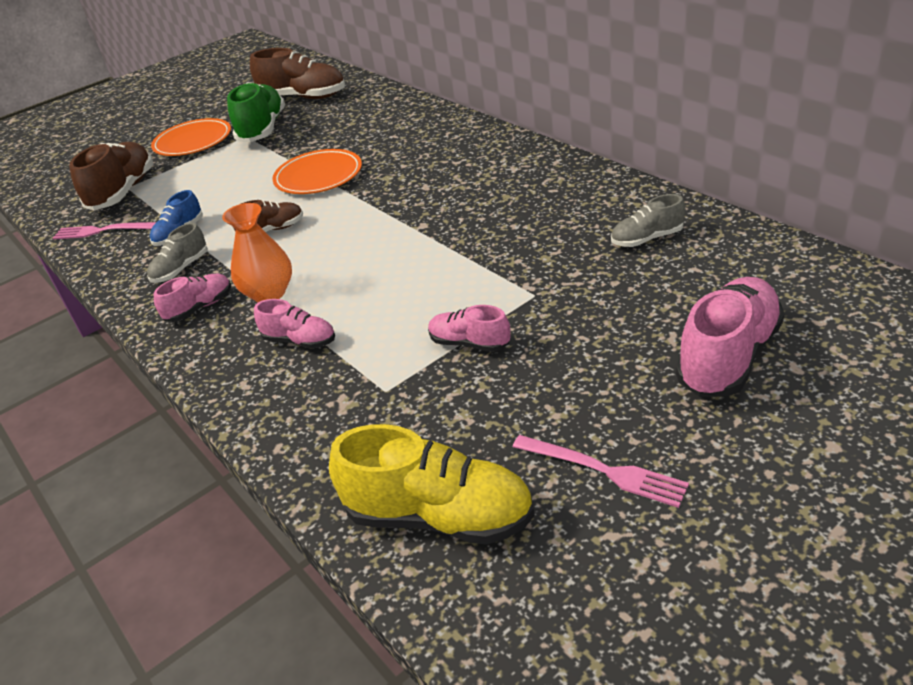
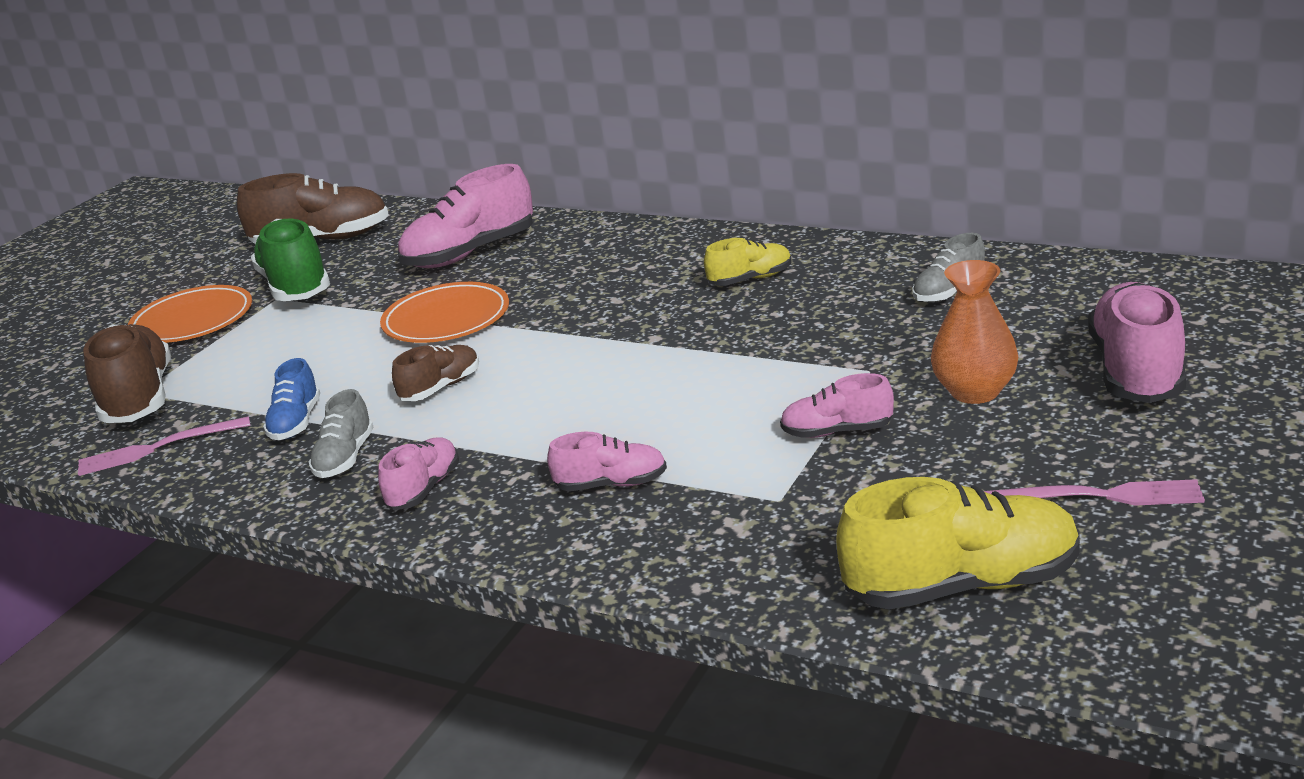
camera: 25 degrees left, 10 degrees down
(269, 293) = (512, 450): orange vase -> orange vase (975, 391)
(373, 127) = (470, 253): none -> pink shoe
(521, 191) = (750, 279): none -> yellow shoe

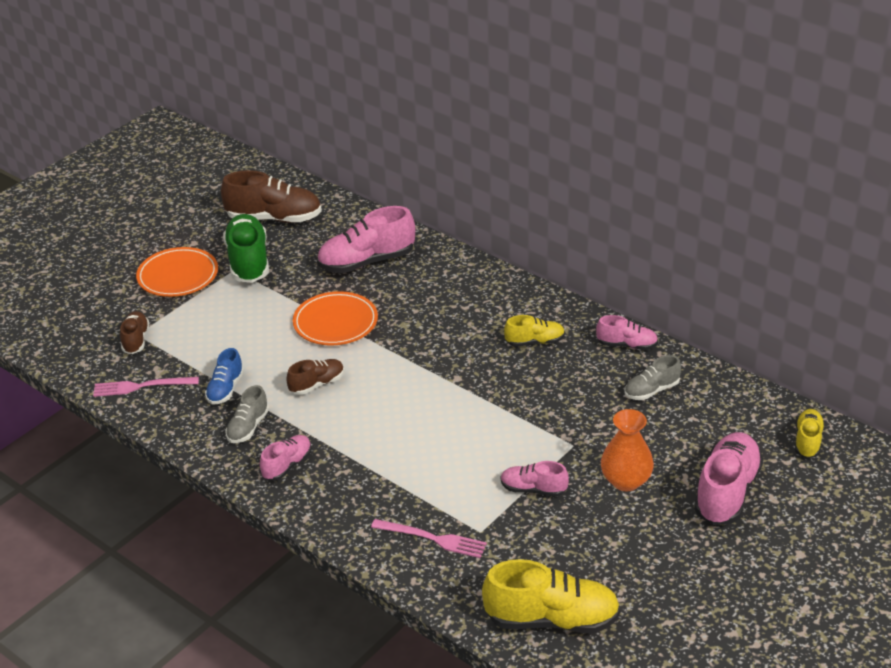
camera: 10 degrees right, 10 degrees up
(139, 399) = (136, 340): brown shoe -> brown shoe, size x0.55
(611, 484) = (392, 493): pink shoe -> pink shoe (627, 345)
(1101, 496) = (655, 580): pink fork -> pink fork (432, 539)
(1211, 294) = (807, 441): none -> yellow shoe

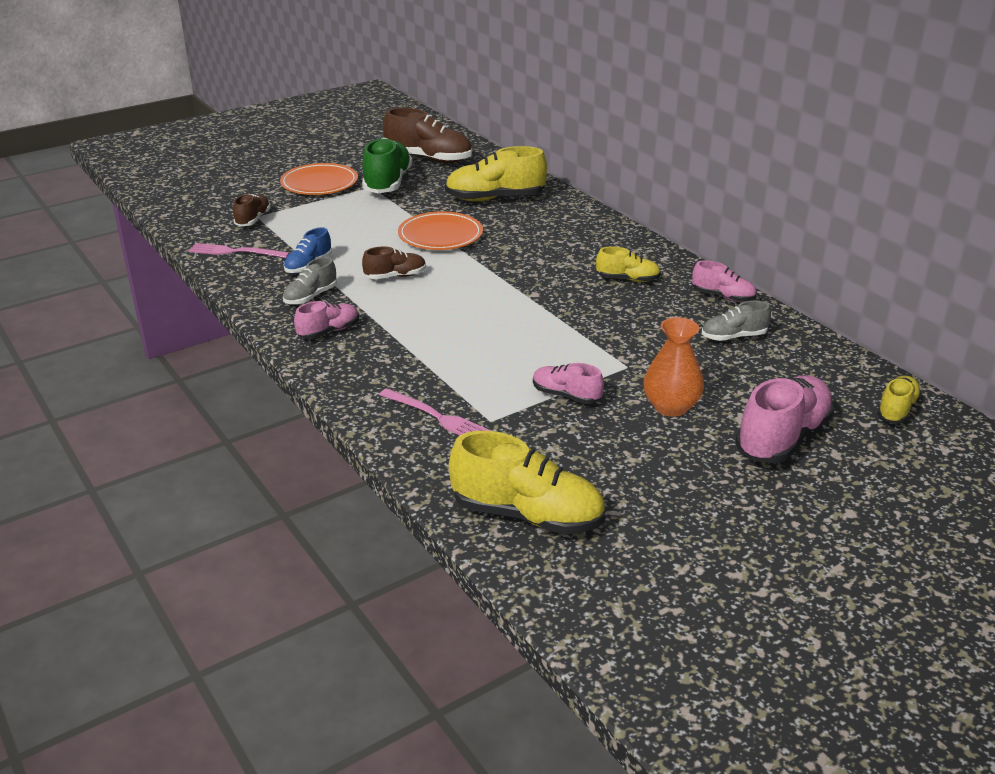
camera: 15 degrees right, 5 degrees down
(366, 262) = (495, 198): pink shoe -> yellow shoe

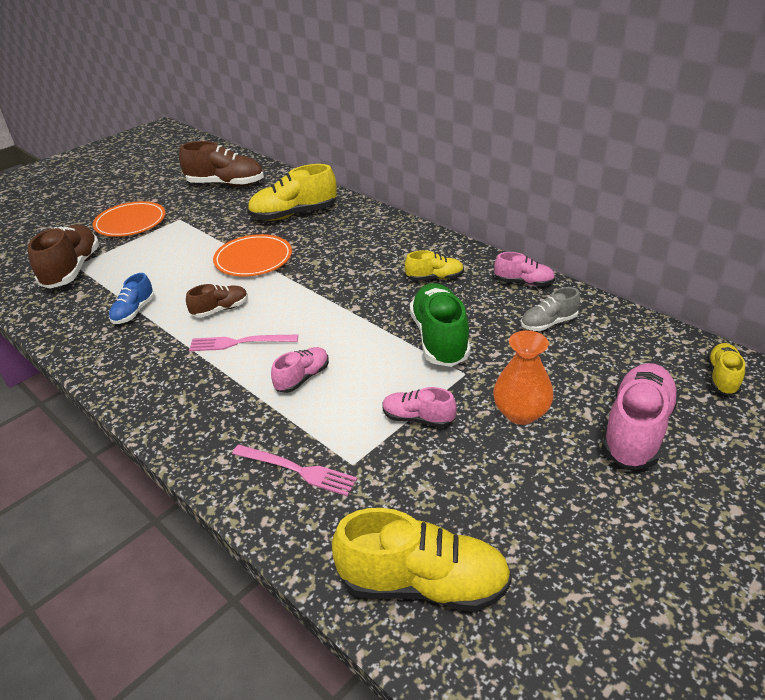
camera: 10 degrees left, 5 degrees up
(235, 252) = (59, 307): pink fork -> pink fork (239, 342)
(253, 220) = (72, 270): brown shoe -> brown shoe, size x1.81
(310, 297) = (141, 346): grey shoe -> none
(328, 331) = (166, 384): pink shoe -> pink shoe (302, 378)
(387, 183) = (193, 213): green shoe -> green shoe (439, 338)

